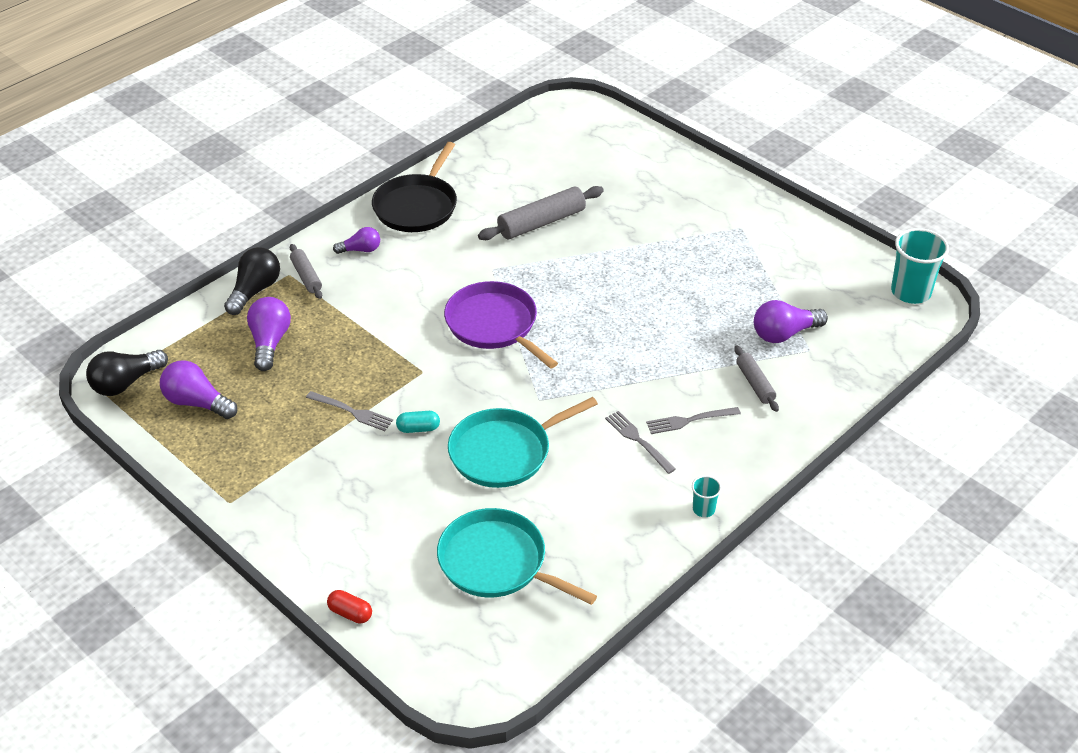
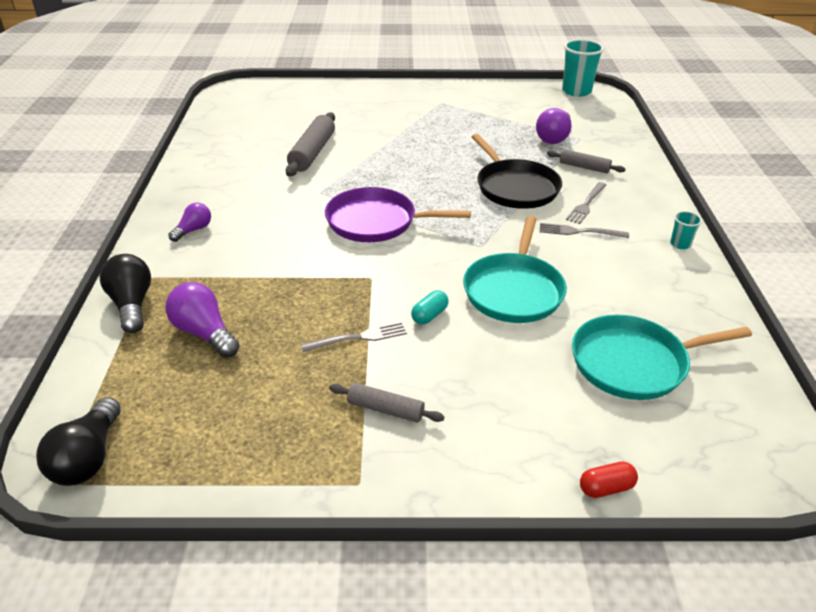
camera: 45 degrees left, 5 degrees down
(197, 403) = (198, 423): purple light bulb -> none
(306, 276) = (169, 270): grey rolling pin -> grey rolling pin (385, 409)
(417, 206) = (201, 184): black pan -> black pan (515, 187)

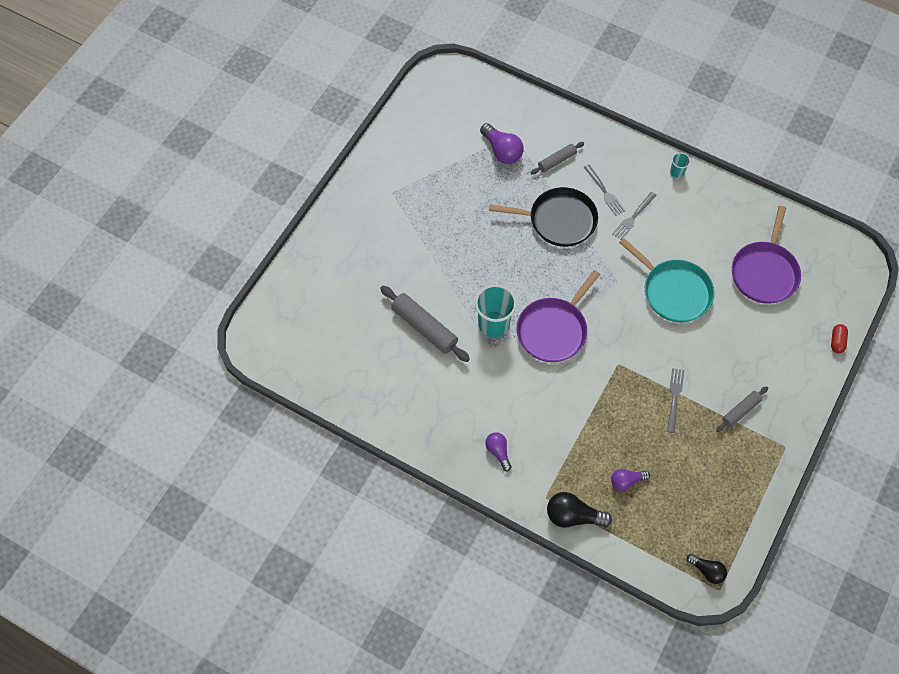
camera: 60 degrees left, 25 degrees up
(88, 457) = (707, 571): black light bulb -> black light bulb, size x0.63
(204, 333) = (626, 481): purple light bulb -> purple light bulb, size x0.63
(429, 315) = (673, 350): turquoise capsule -> none
(576, 91) = (435, 85): turquoise cup -> turquoise cup (494, 324)
(634, 363) = (764, 272): turquoise pan -> purple pan

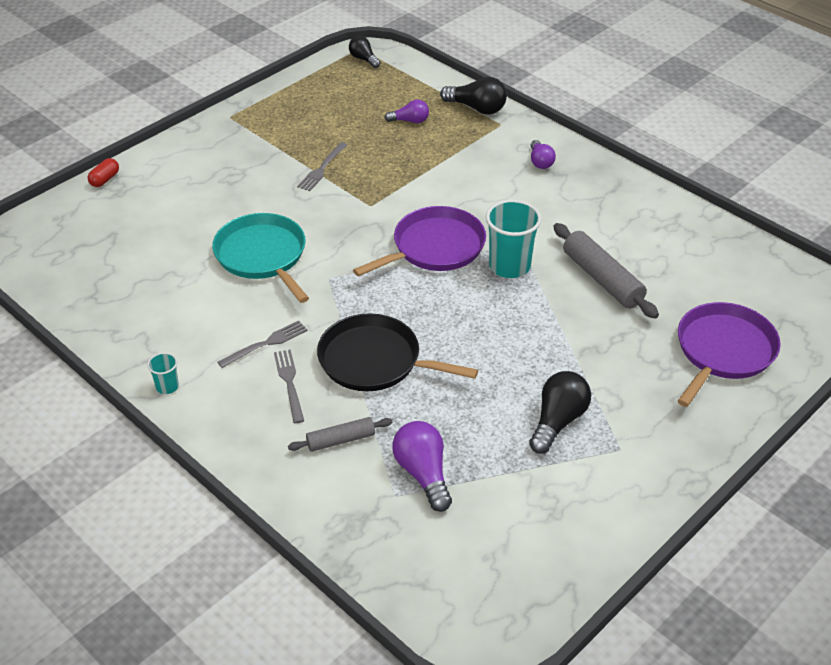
camera: 165 degrees left, 20 degrees down
(432, 202) = (557, 421): none -> black light bulb
(740, 411) = (256, 147): grey rolling pin -> none
(764, 272) = (135, 253): purple pan -> purple pan (723, 351)

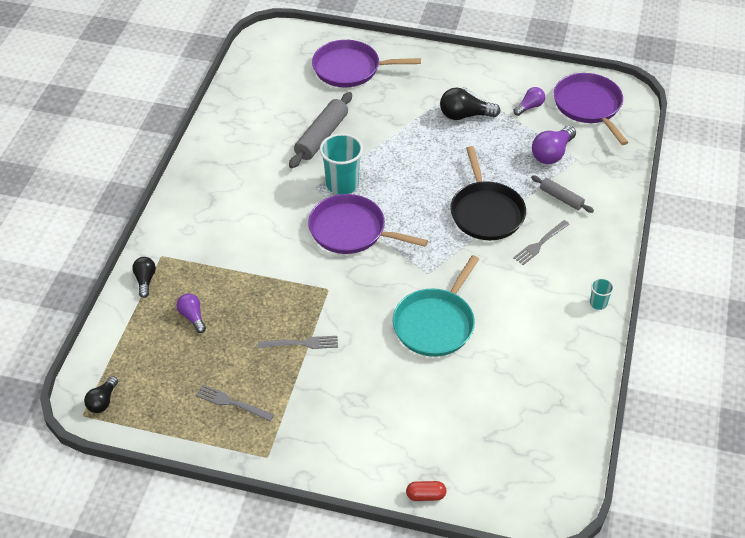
camera: 120 degrees left, 5 degrees up
(266, 343) = (518, 273): grey fork -> grey fork (231, 403)
(476, 108) = (145, 280): black light bulb -> black light bulb, size x0.63
(488, 571) = (589, 106): none -> purple pan
(540, 162) = (202, 213): purple light bulb -> purple light bulb (529, 107)

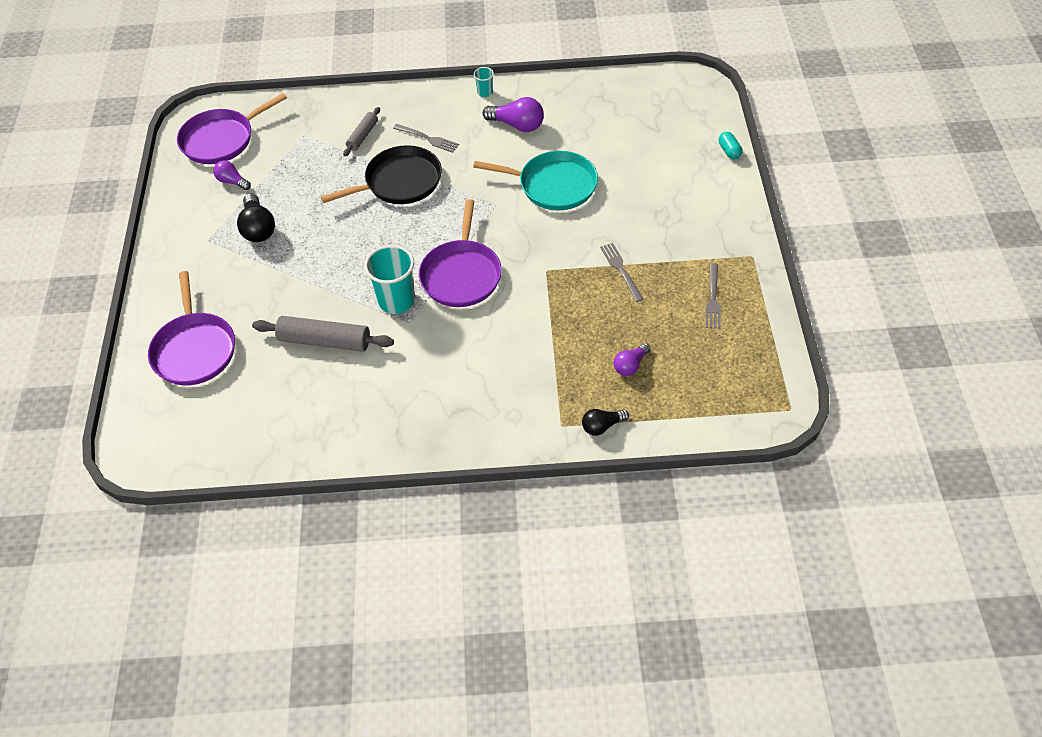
camera: 105 degrees left, 5 degrees up
(103, 401) = (766, 399): black light bulb -> none
(425, 495) = (729, 151): red capsule -> turquoise capsule
(552, 153) = (301, 153): purple light bulb -> purple light bulb (517, 125)

